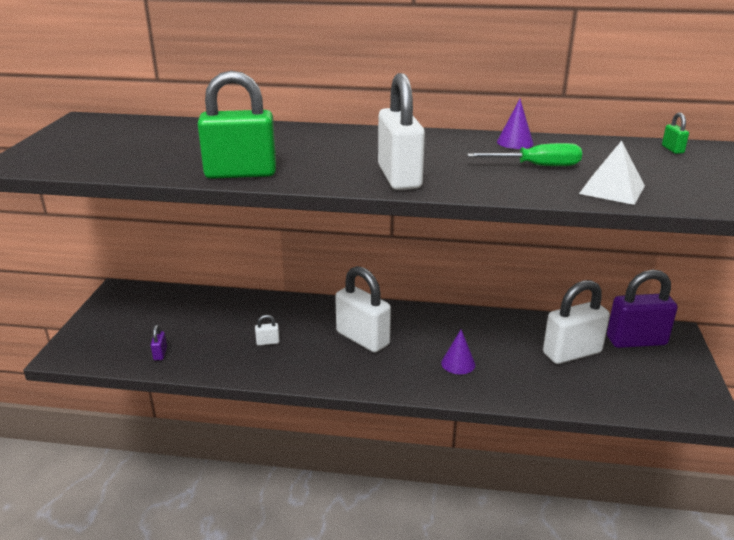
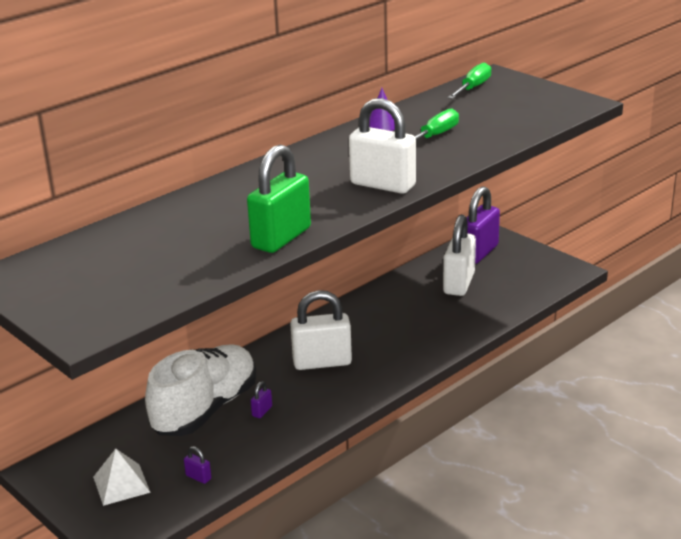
camera: 50 degrees left, 0 degrees up
(245, 317) = (205, 409): none -> white shoe
(268, 342) = (262, 411): white padlock -> purple padlock
(458, 363) = (410, 334): purple cone -> none
(612, 189) = (503, 131): white pyramid -> white pyramid (121, 484)
(672, 149) = (473, 88): green padlock -> green screwdriver

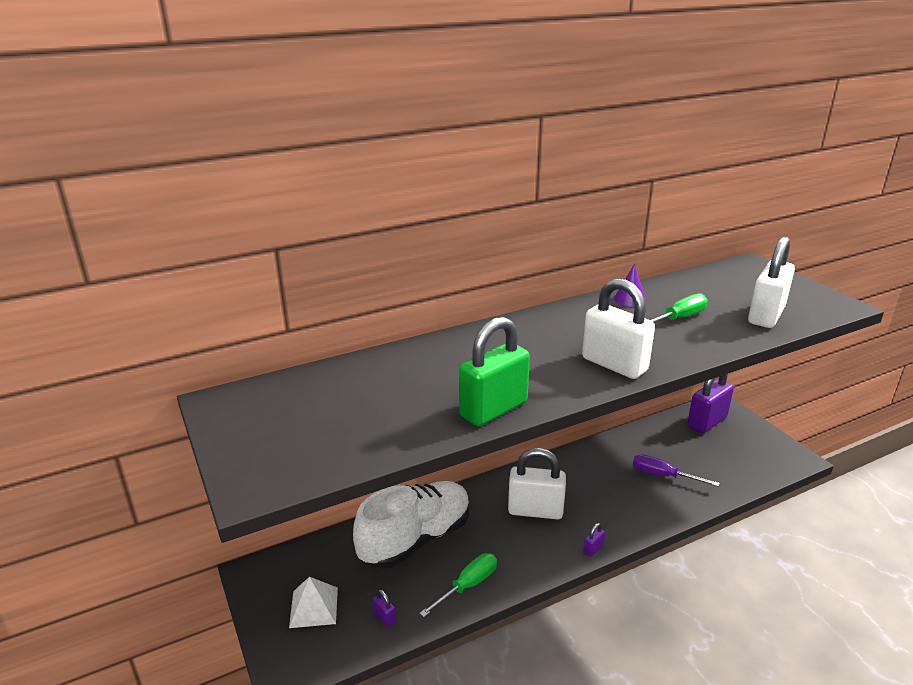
camera: 15 degrees right, 0 degrees up
(262, 411) = (465, 553): purple padlock -> purple padlock (593, 549)
(443, 308) = (663, 475): none -> purple screwdriver
(459, 283) = (682, 451): white padlock -> white padlock (766, 316)
(473, 88) = (727, 273): green screwdriver -> green screwdriver (468, 585)

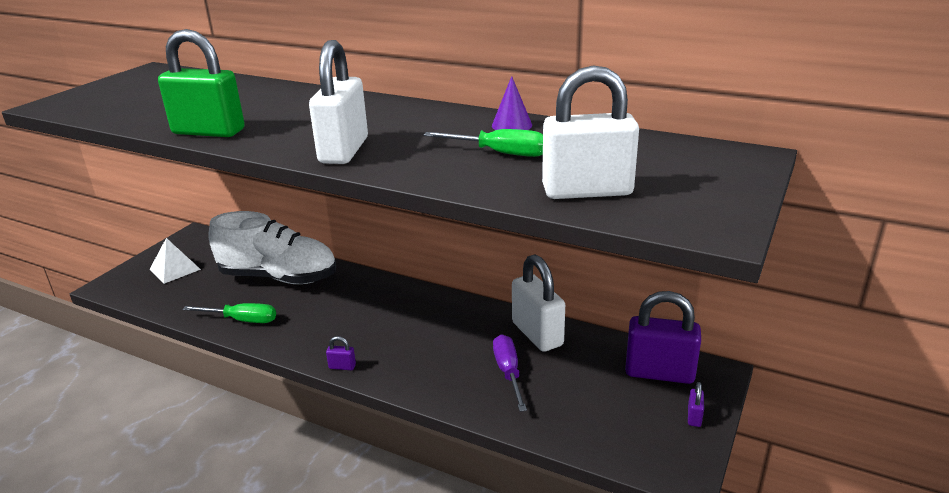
camera: 55 degrees right, 0 degrees up
(384, 617) = (182, 299): purple padlock -> purple padlock (694, 417)
(535, 510) = (368, 317): white padlock -> white padlock (537, 334)

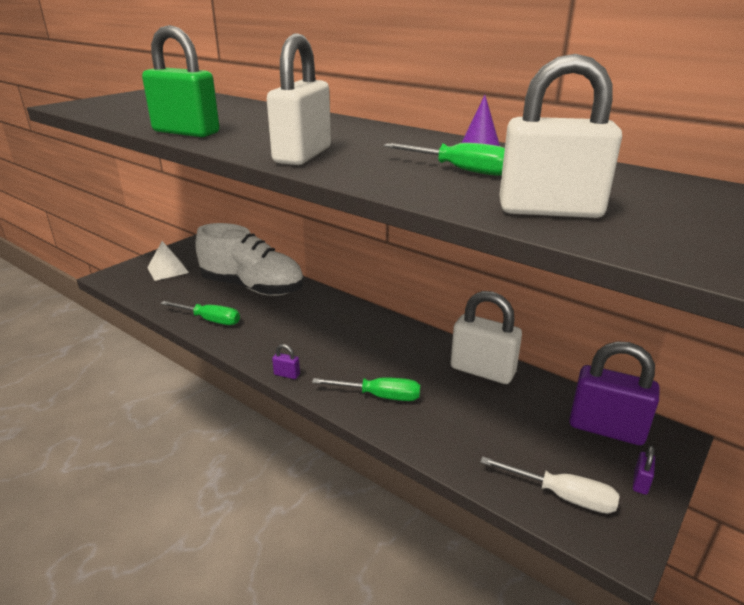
camera: 10 degrees right, 0 degrees up
(442, 374) = (379, 396): none -> green screwdriver
(508, 372) = (446, 404): purple screwdriver -> none
(537, 334) = (482, 371): white padlock -> white padlock turned 45 degrees counterclockwise
(628, 440) = (562, 496): none -> white screwdriver

